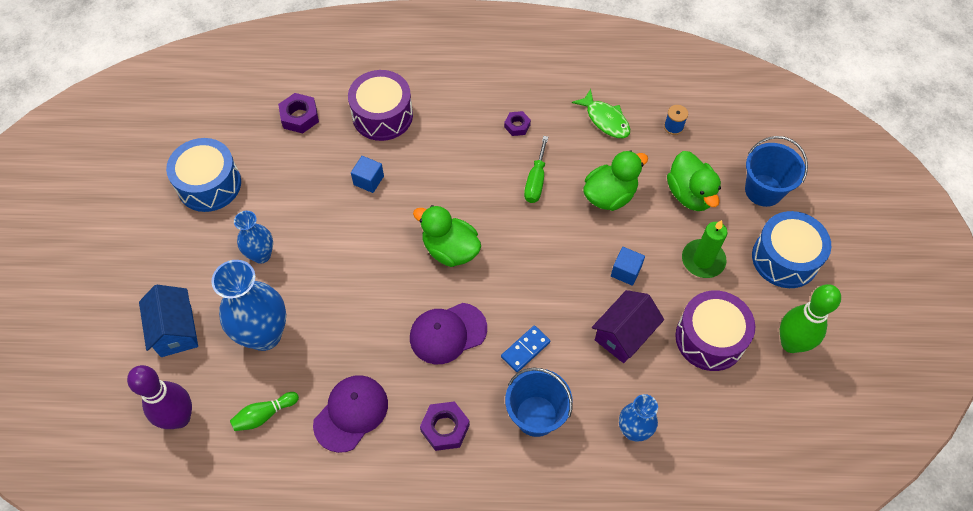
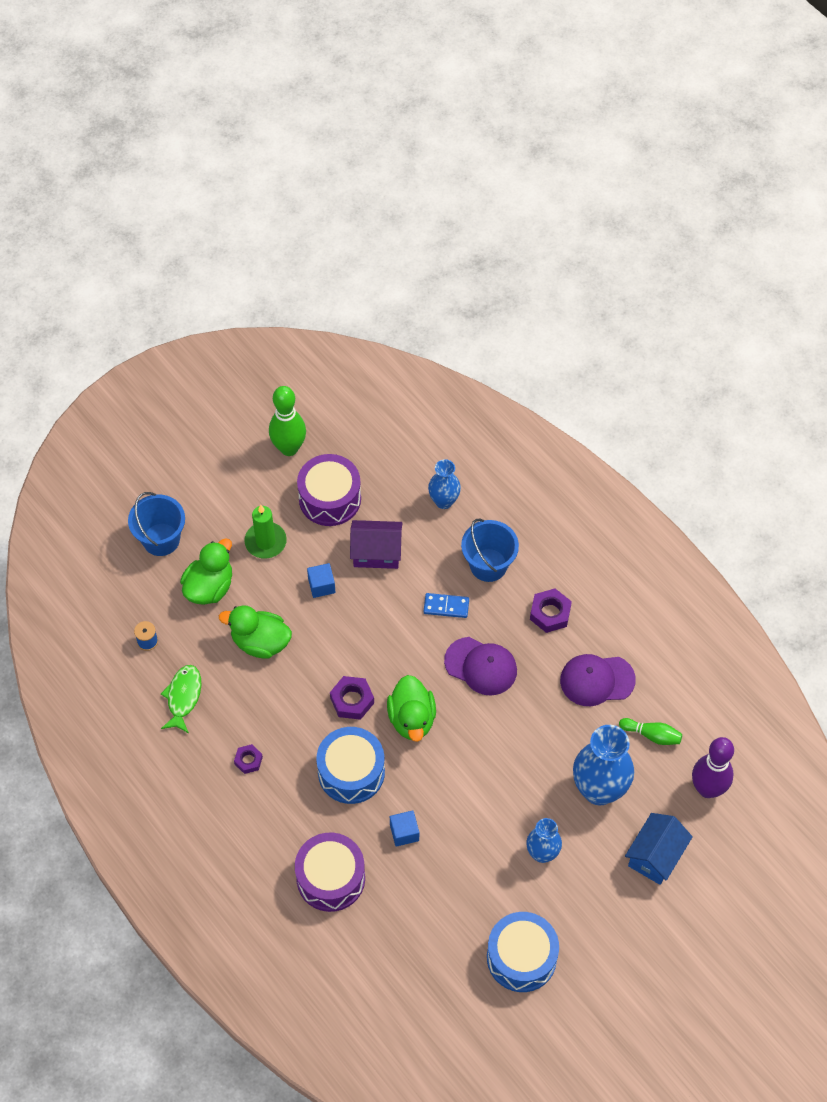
camera: 130 degrees left, 0 degrees up
(300, 117) = (392, 947): purple nut -> purple nut (352, 700)
(536, 181) = (293, 705): green screwdriver -> none
(785, 258) = (216, 490): blue drum -> blue drum (351, 772)

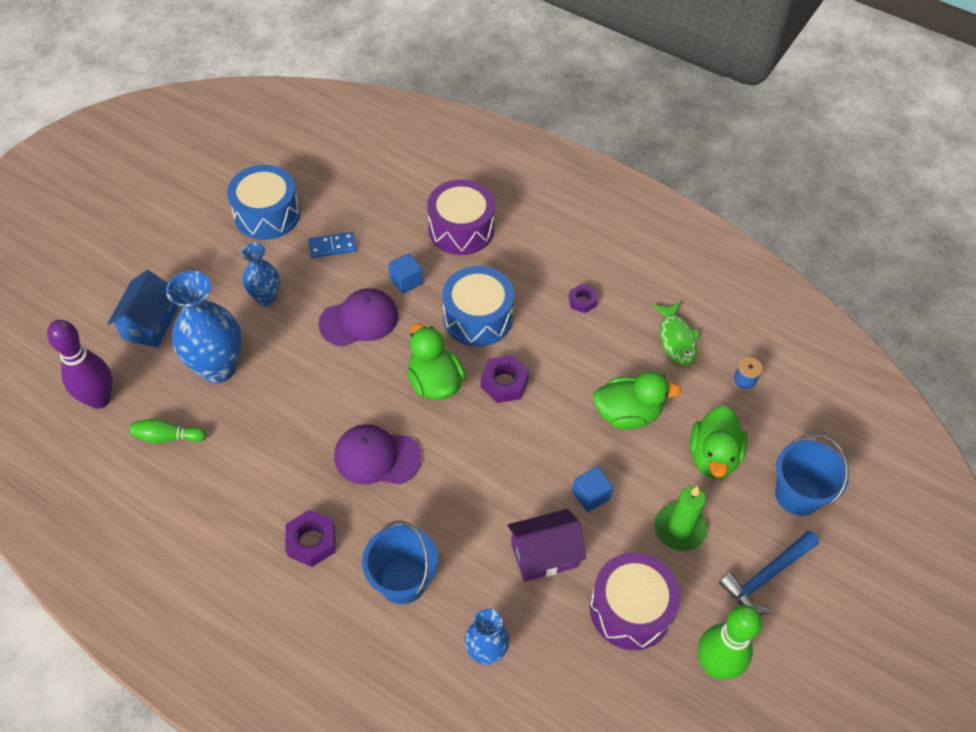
camera: 160 degrees right, 5 degrees down
(220, 491) = (766, 576): none -> blue hammer
(446, 606) = (438, 513): blue domino -> blue domino (332, 246)
(597, 680) = (240, 479): purple cap -> purple cap (359, 320)

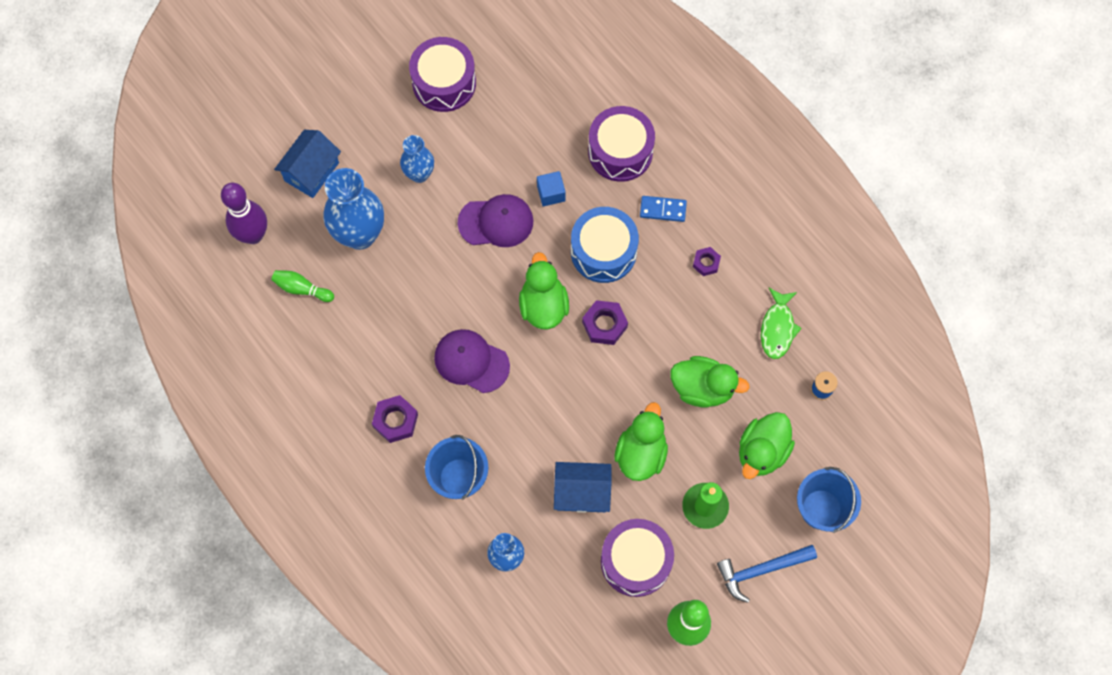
camera: 20 degrees right, 15 degrees up
(267, 214) = (444, 83): blue drum -> purple drum
(332, 246) = (494, 136): blue domino -> blue domino (663, 210)
(544, 555) = (582, 493): purple house -> blue house
(590, 495) = (641, 453): blue cube -> green duck

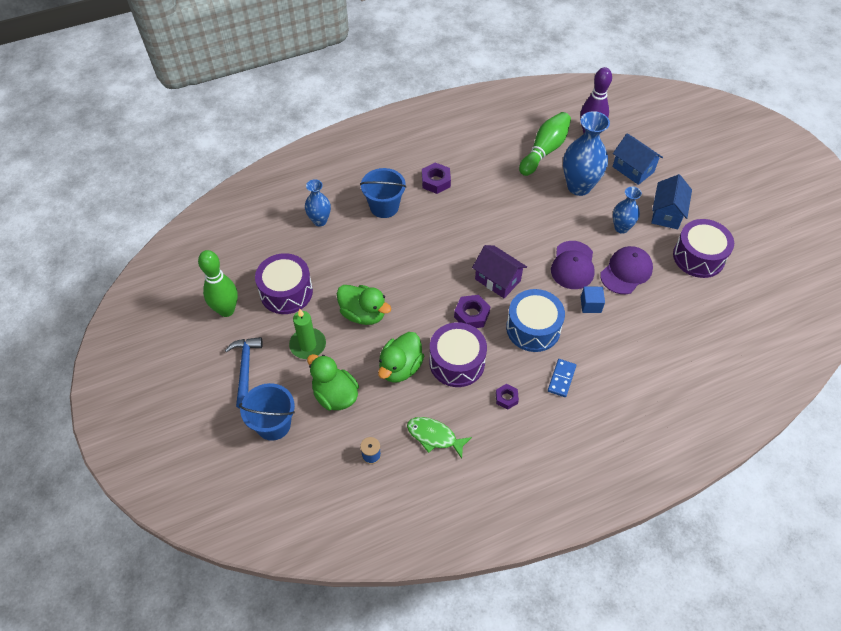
camera: 105 degrees right, 15 degrees down
(302, 289) = (544, 150): green bowling pin -> green bowling pin, size x1.82
(471, 361) = (466, 229): purple cap -> purple cap (626, 271)
(543, 305) = (497, 280): green duck -> purple house
(582, 493) = (347, 272): blue house -> blue house (666, 213)
(620, 151) = (620, 361): purple drum -> purple drum (457, 362)

